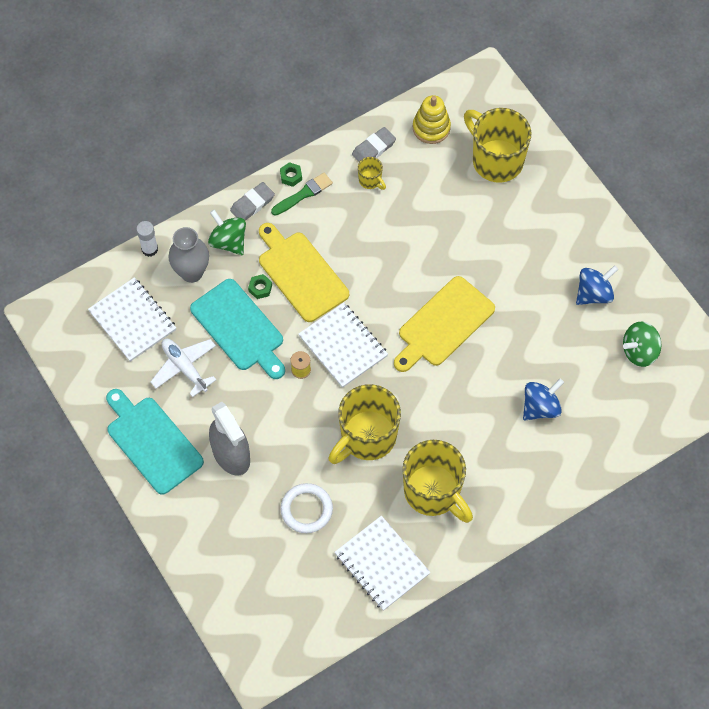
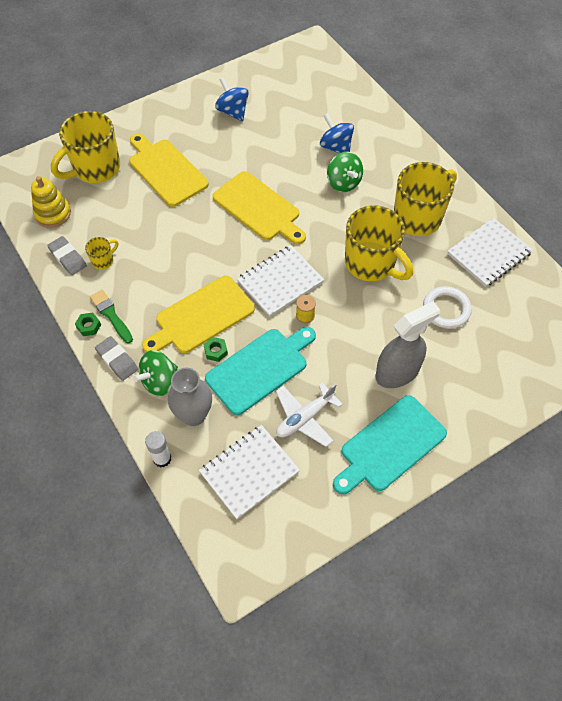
camera: 90 degrees left, 5 degrees down
(496, 229) = (166, 170): none -> yellow cutting board
(639, 351) = (285, 88): green spinning top -> green spinning top (343, 183)

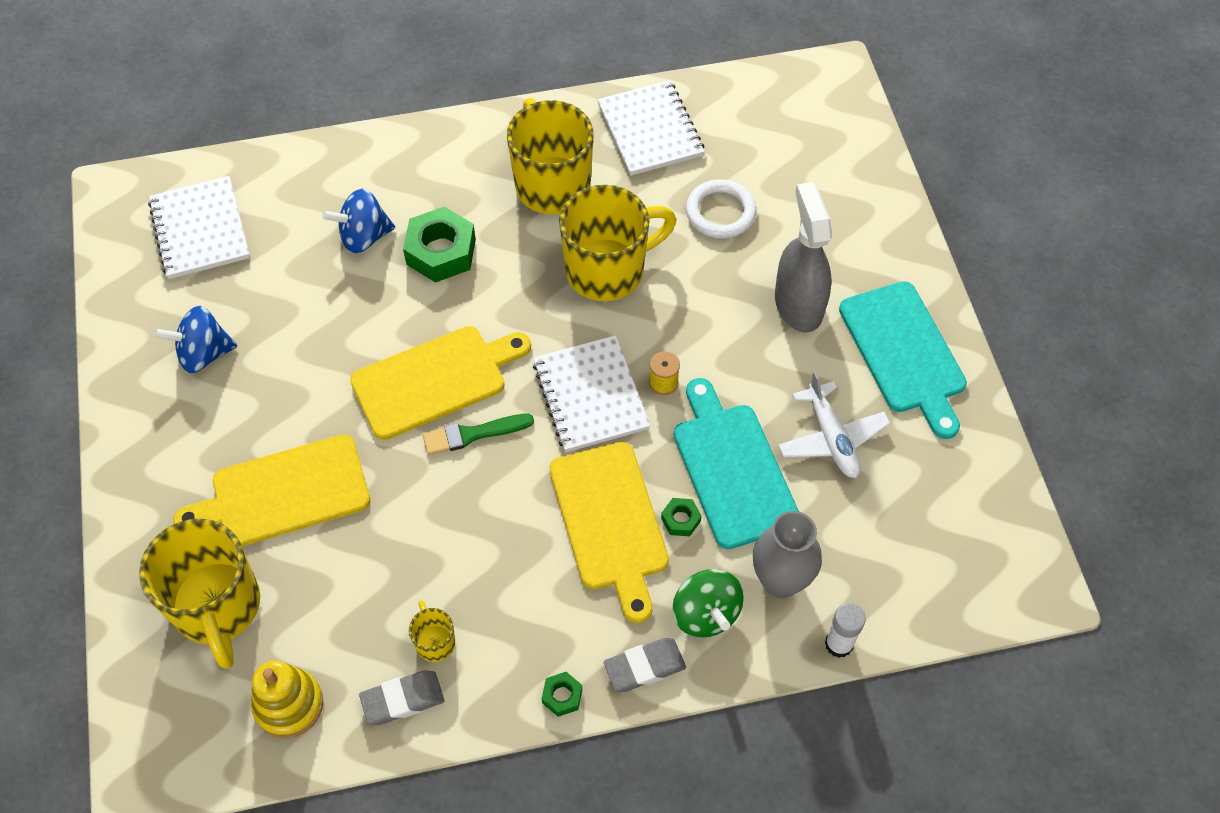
camera: 70 degrees left, 0 degrees up
(111, 315) = (553, 656): green brush -> green brush (473, 434)
(249, 472) = (894, 534): white notebook -> white notebook (200, 230)
(343, 183) = (441, 252): green spinning top -> green nut

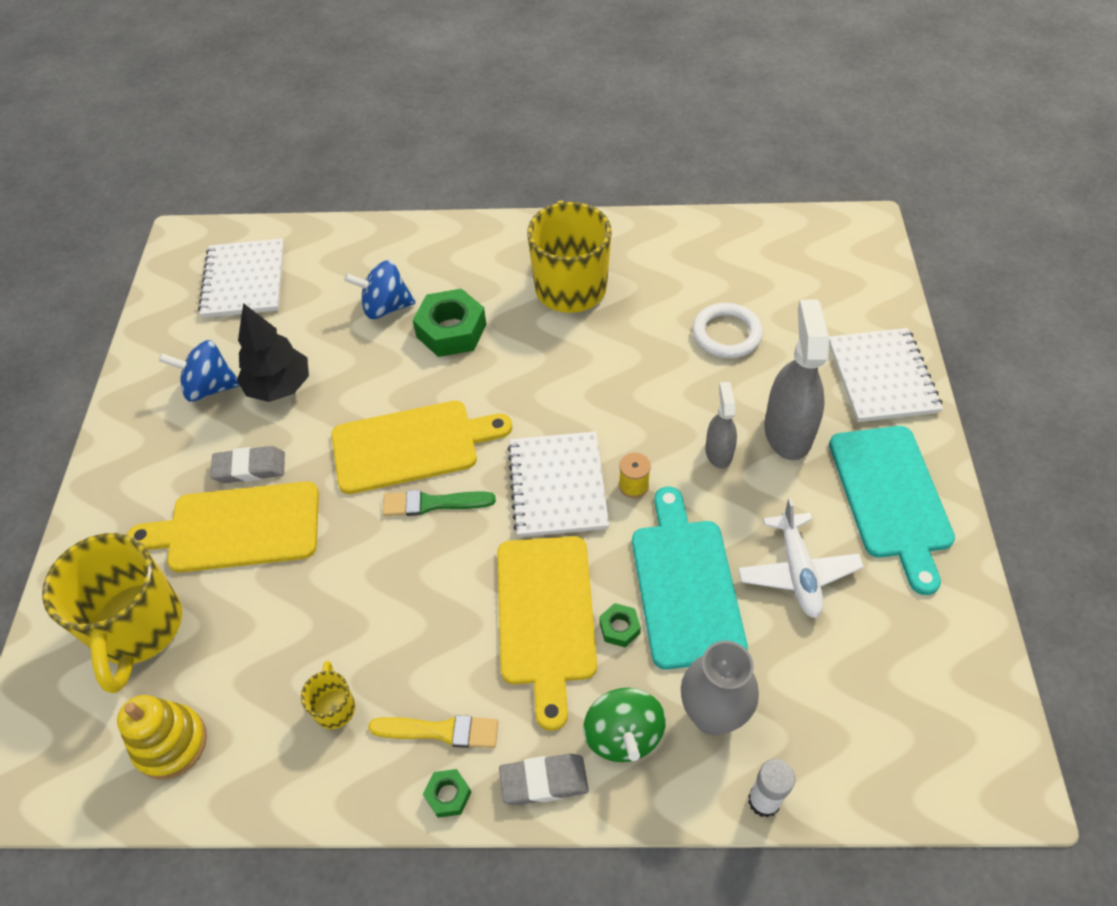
camera: 15 degrees right, 5 degrees down
(278, 341) = (279, 387): none -> black tree
(403, 700) = (284, 763): grey eraser -> grey eraser (250, 468)
(540, 643) = (441, 731): none -> yellow brush
(608, 270) = (604, 370): yellow mug -> none
(650, 130) = (675, 252): white notebook -> white notebook (882, 377)
(737, 335) = (718, 452): none -> grey spray bottle

